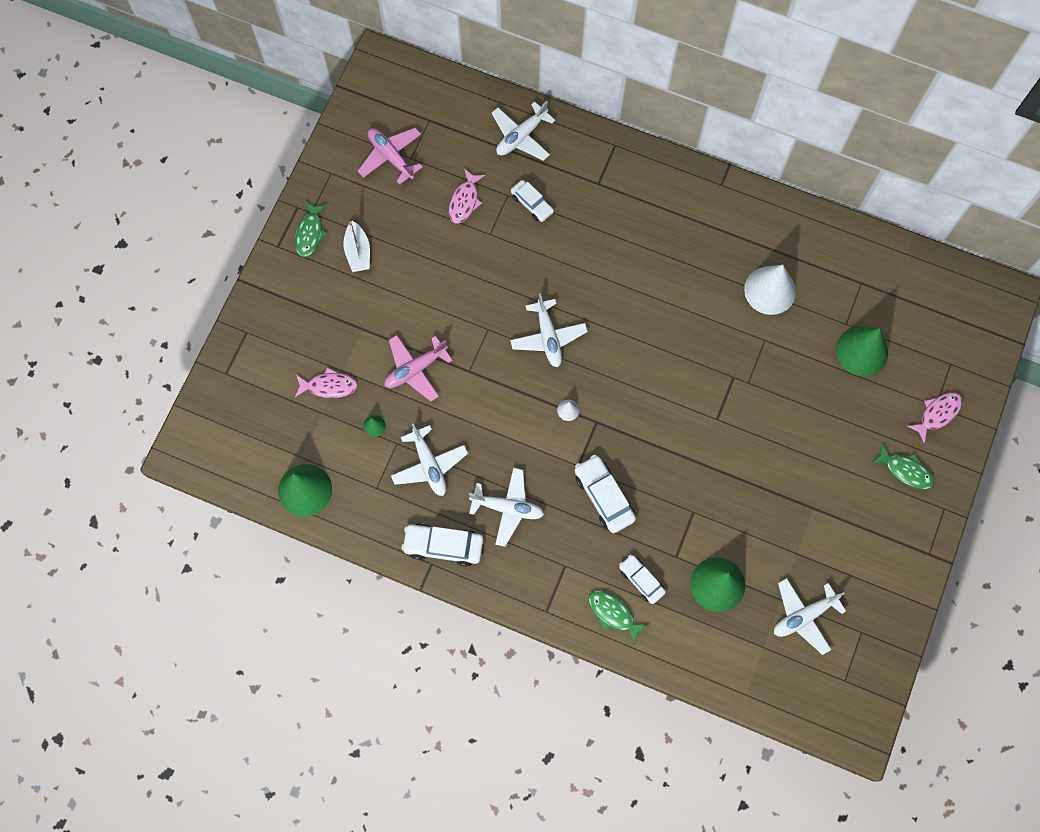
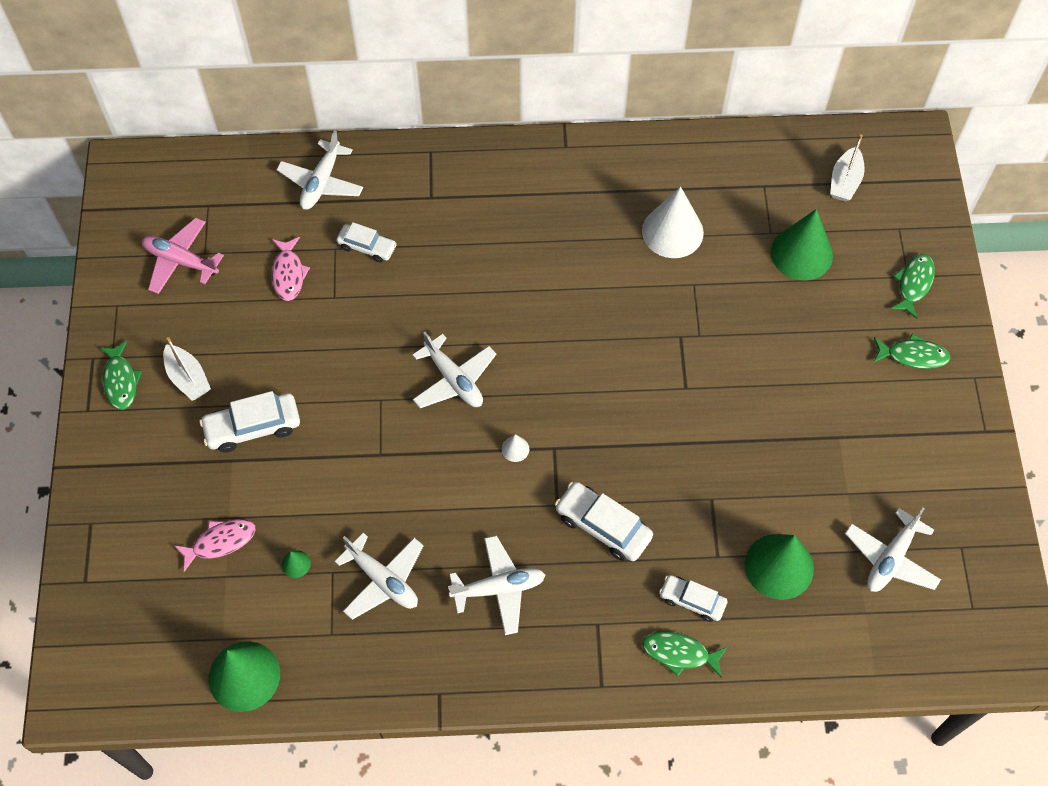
camera: 25 degrees left, 10 degrees down
(415, 369) = (316, 479): pink plane -> none
(443, 546) = (443, 666): white car -> white car (253, 427)
(928, 306) = (845, 181): none -> white boat
(937, 414) = (913, 284): pink fish -> green fish

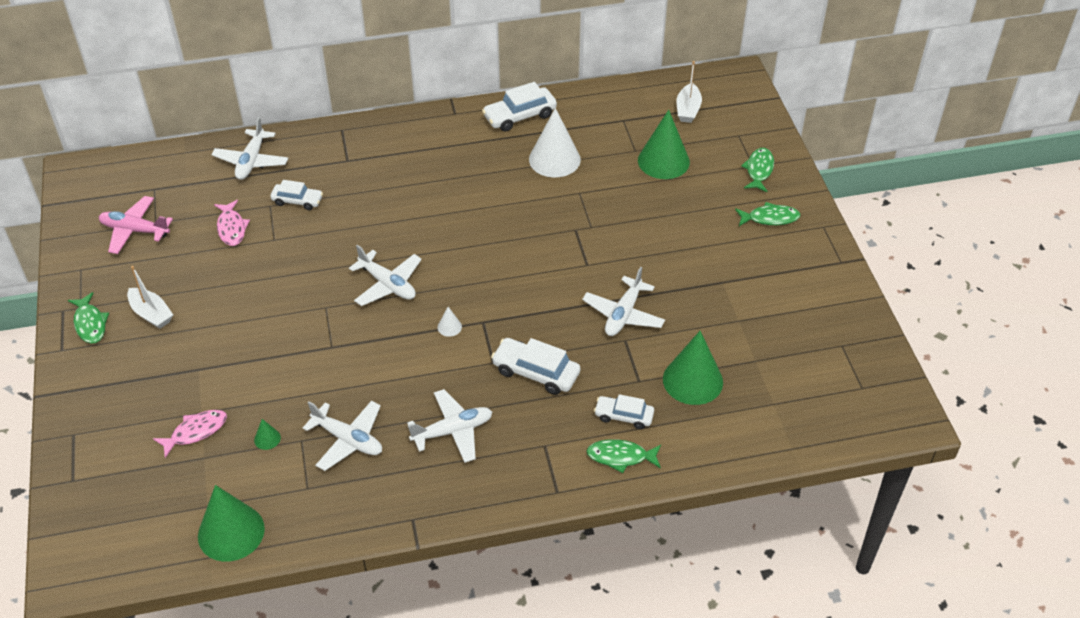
camera: 10 degrees left, 15 degrees down
(253, 427) = (214, 342): white car -> white car (520, 116)
(891, 558) = (785, 361): white plane -> white plane (623, 314)

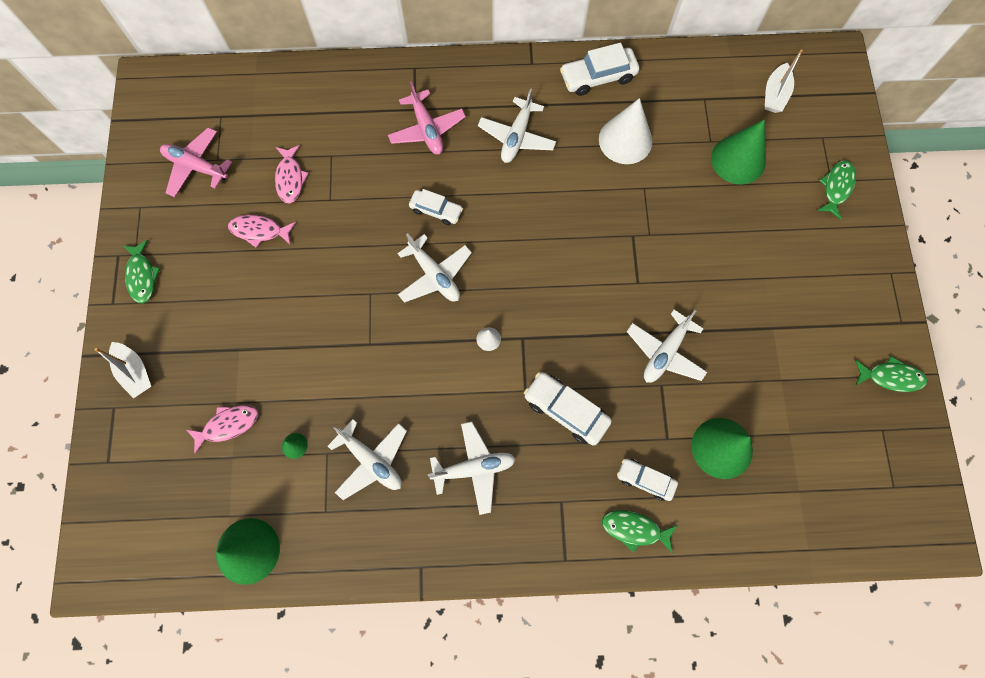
camera: 10 degrees right, 25 degrees up
(151, 314) = (201, 274): white boat -> white boat (135, 372)
(206, 272) = (259, 231): none -> pink fish
(251, 161) = (319, 95): white plane -> white plane (517, 137)
(297, 201) = (359, 154): white car -> white car (436, 210)
(361, 174) = (427, 129): none -> pink plane
(770, 218) = (837, 253): green fish -> green fish (891, 377)

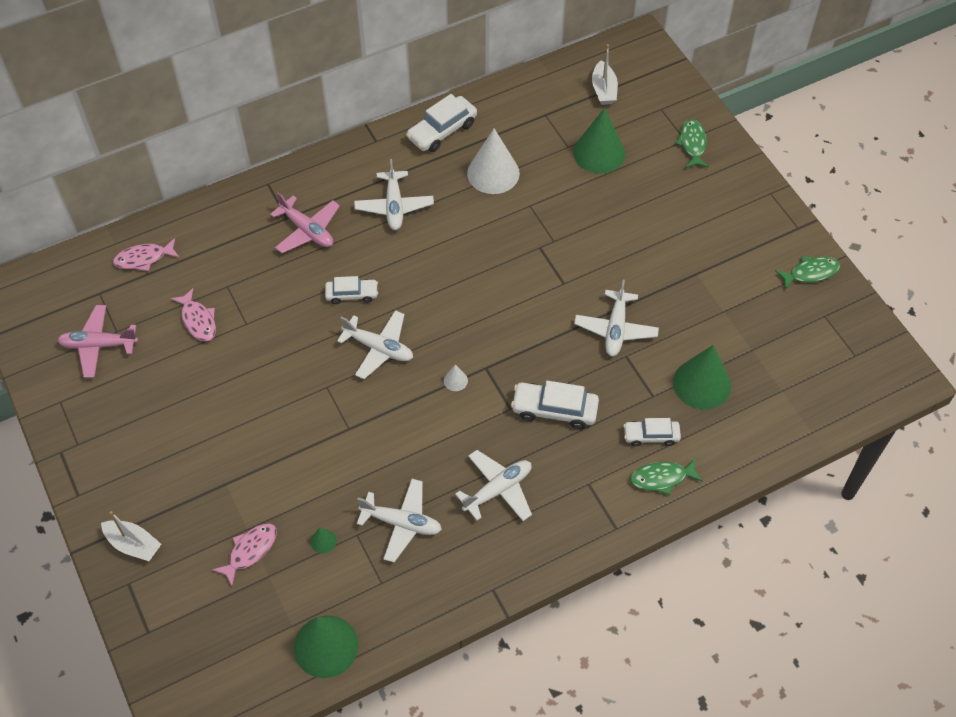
camera: 25 degrees left, 15 degrees down
(142, 276) = (95, 460): green fish -> none
(259, 231) = (192, 376): pink fish -> pink fish (144, 258)

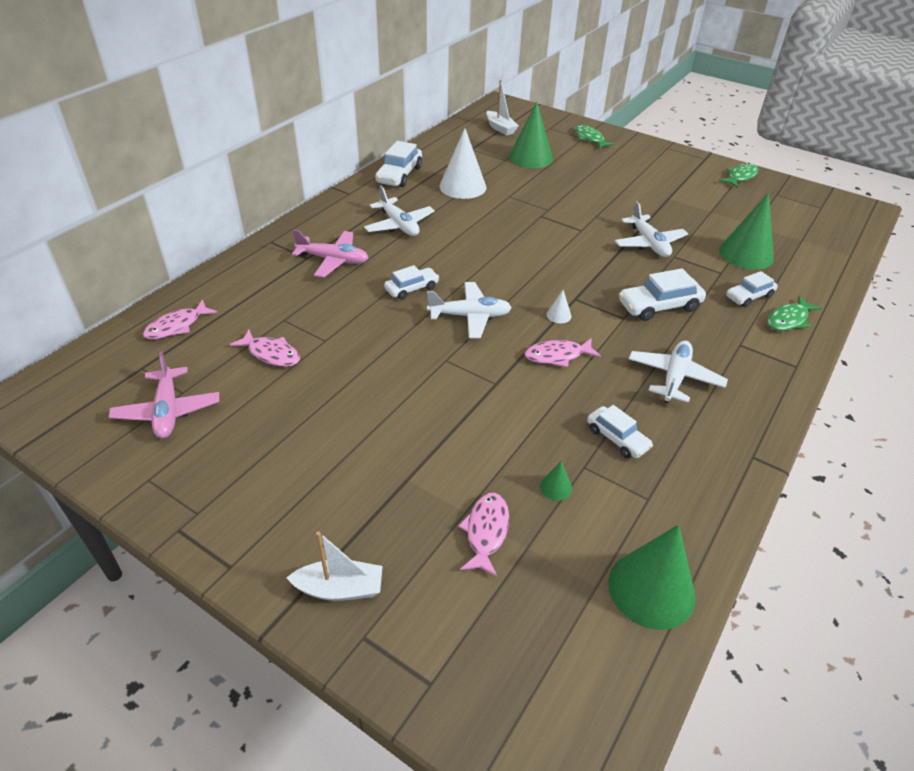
camera: 30 degrees left, 15 degrees down
(99, 345) = (168, 411): pink plane -> pink plane turned 75 degrees counterclockwise
(401, 523) = (617, 438): white plane -> white car
(419, 423) = (557, 356): none -> pink fish

